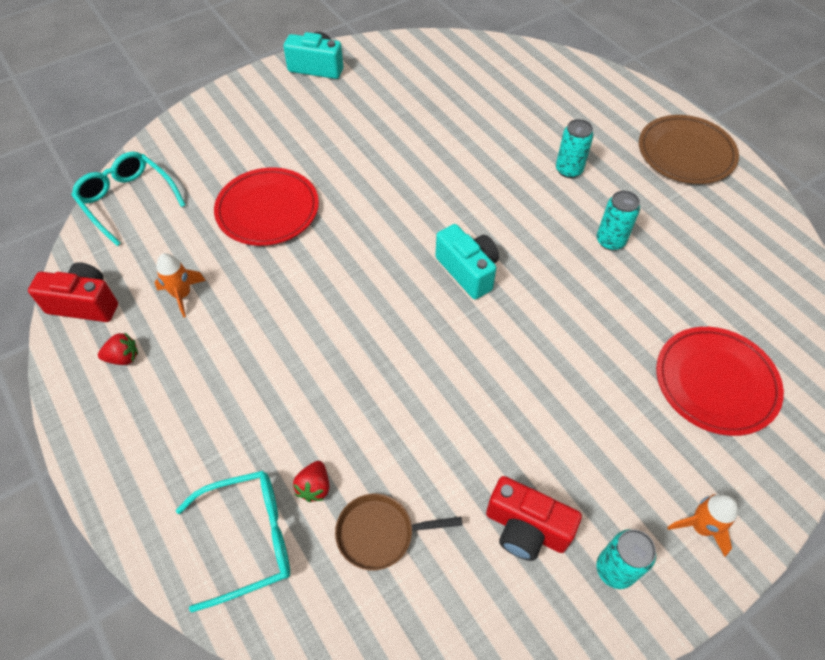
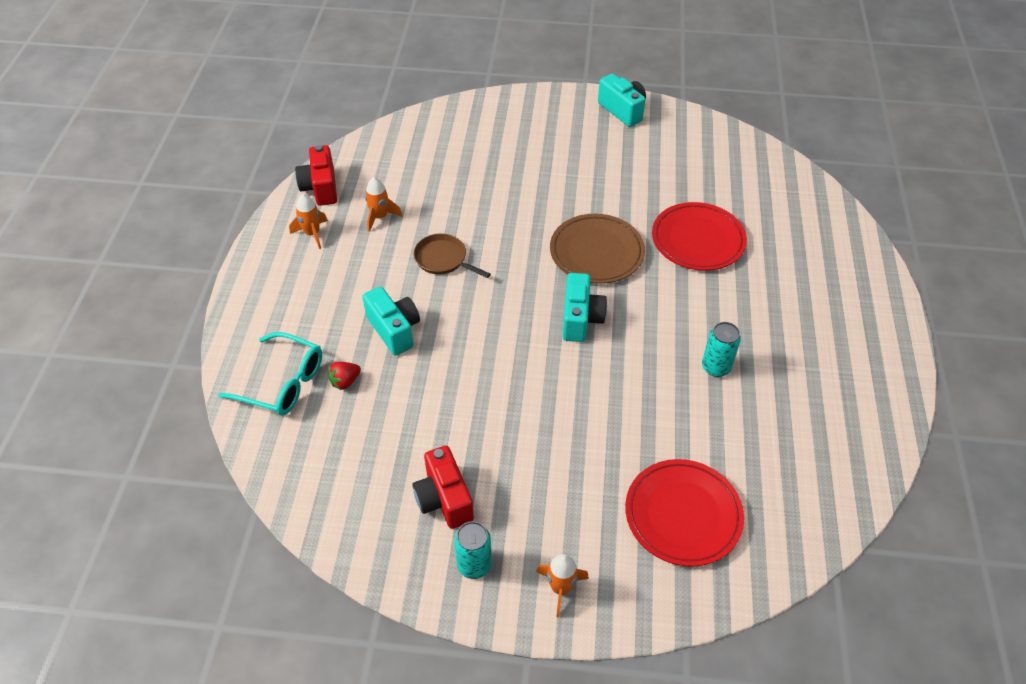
camera: 40 degrees right, 5 degrees down
(85, 304) = (320, 188): red camera -> red camera turned 150 degrees counterclockwise
(123, 358) = (312, 234): red strawberry -> orange rocket
(127, 200) = (403, 136): turquoise glasses -> none
(268, 210) = (485, 194): red plate -> red plate (698, 240)
(311, 398) = (394, 330): none -> turquoise camera
(380, 533) = (355, 434): brown pan -> brown pan (443, 259)
(569, 170) = (742, 296): turquoise can -> none
(685, 153) = (864, 344): brown plate -> brown plate (596, 252)

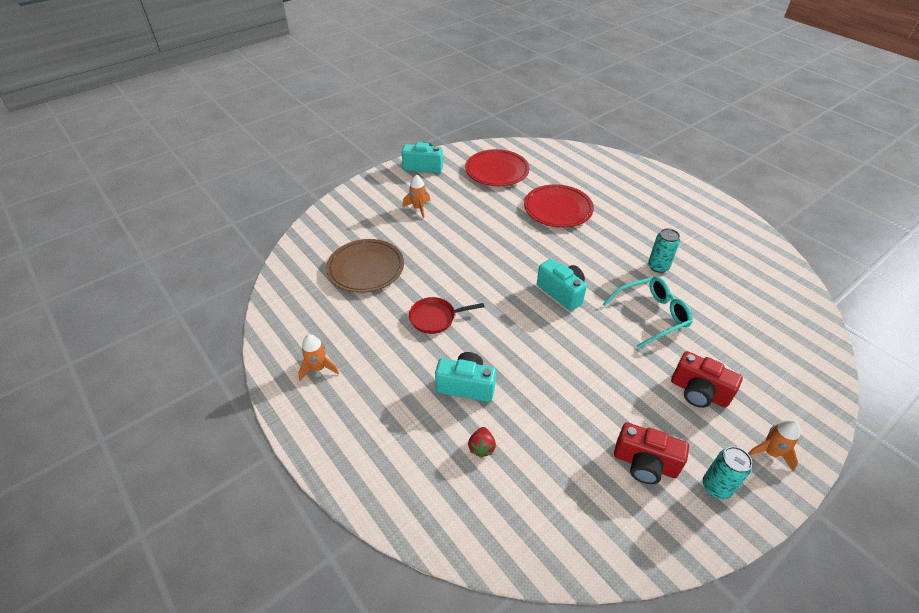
camera: 45 degrees left, 5 degrees down
(283, 383) = (440, 488): turquoise glasses -> turquoise glasses (652, 315)
(320, 188) = (282, 333): red camera -> red camera (698, 392)
(380, 217) = (355, 322): orange rocket -> orange rocket (418, 208)
(443, 259) = (435, 318): brown pan -> red pan
(596, 252) = (517, 250): brown plate -> brown plate (366, 268)
(683, 514) = (755, 354): red plate -> red plate (497, 171)

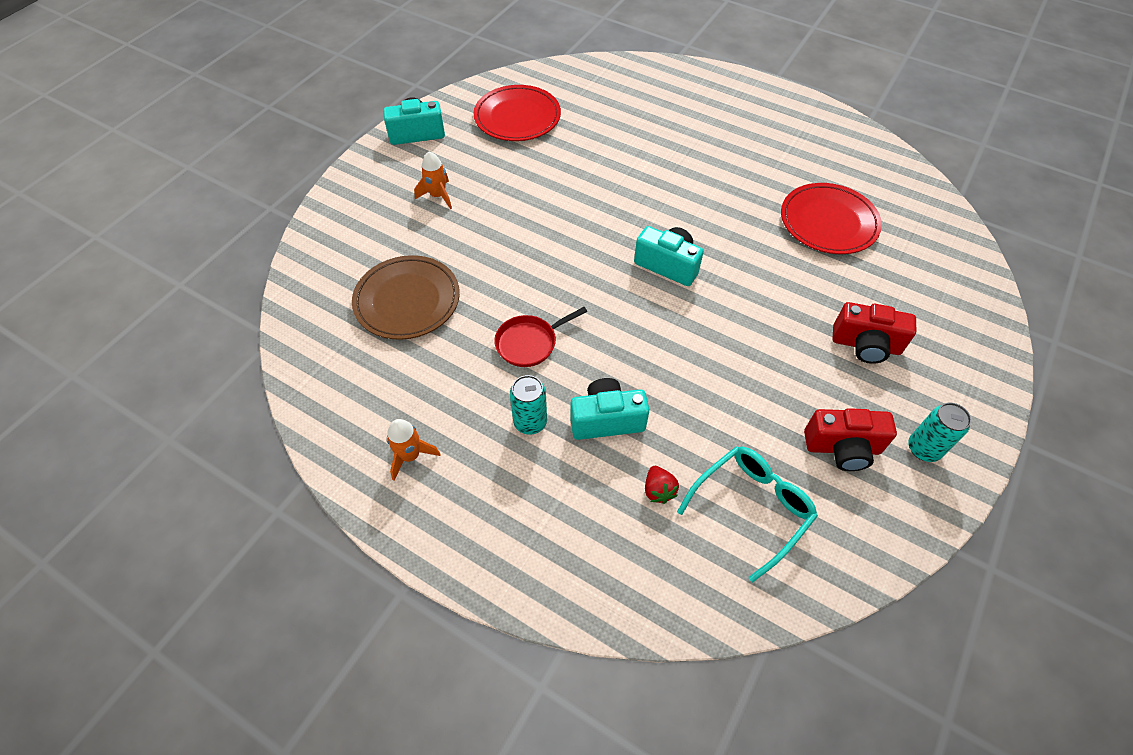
camera: 20 degrees left, 10 degrees up
(558, 209) = (616, 153): red plate -> red plate (828, 222)
(652, 315) = (781, 265): turquoise glasses -> turquoise glasses (752, 507)
(658, 266) = (764, 201): turquoise can -> turquoise can (530, 422)
(770, 452) = (961, 391): orange rocket -> none

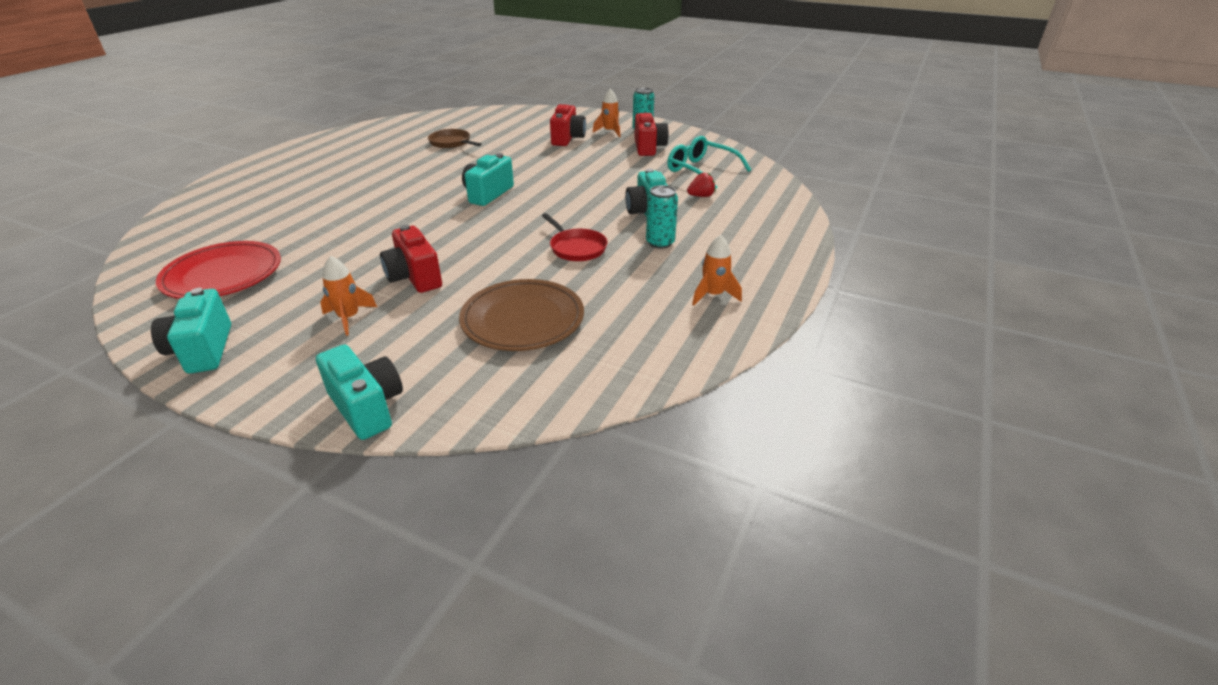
camera: 95 degrees left, 20 degrees down
(327, 221) = (367, 407): none -> turquoise camera
(492, 225) = (414, 277): none -> red camera
(828, 222) = (451, 143): red plate -> brown pan
(907, 401) = (610, 132): none -> orange rocket

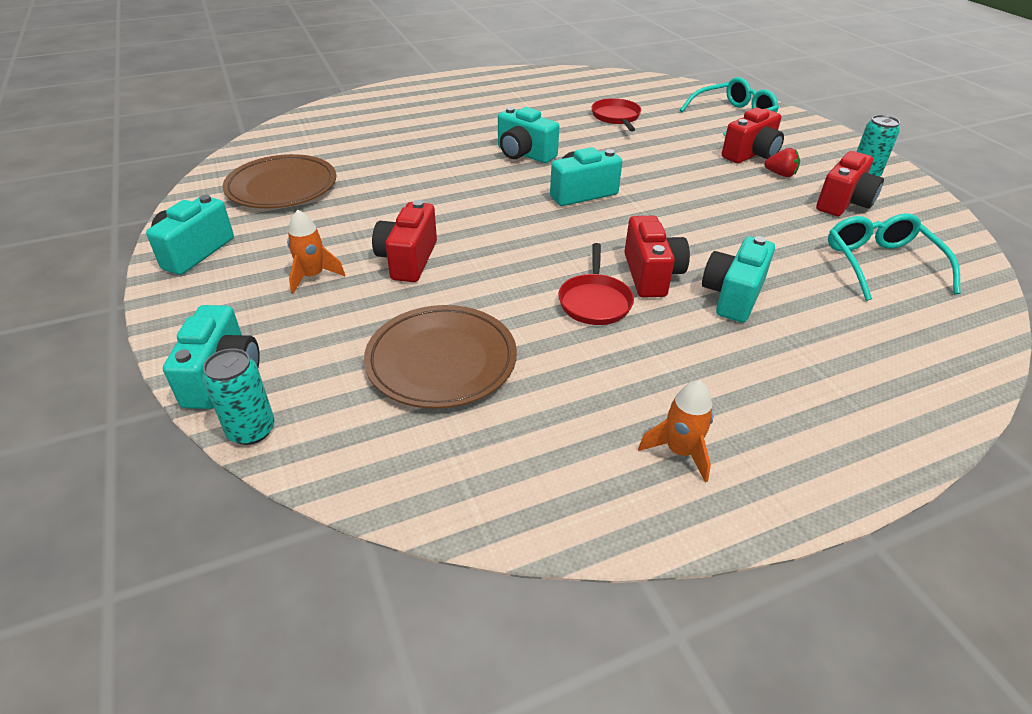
camera: 40 degrees right, 5 degrees up
(223, 275) = (282, 187): red plate -> brown plate
(413, 185) = (524, 154): none -> turquoise camera
(451, 143) = (616, 117): brown pan -> red pan
(530, 121) = (733, 116): none -> turquoise glasses
(591, 221) = (651, 275): none -> red camera
(610, 132) = (816, 163): orange rocket -> none
(660, 243) = (699, 343): turquoise can -> turquoise can (251, 430)
(701, 196) = (835, 301): red strawberry -> red strawberry (780, 174)

